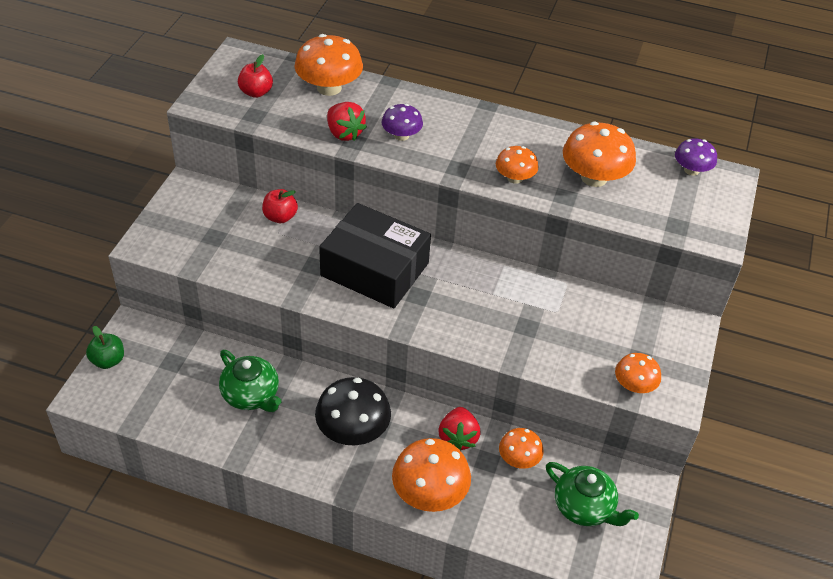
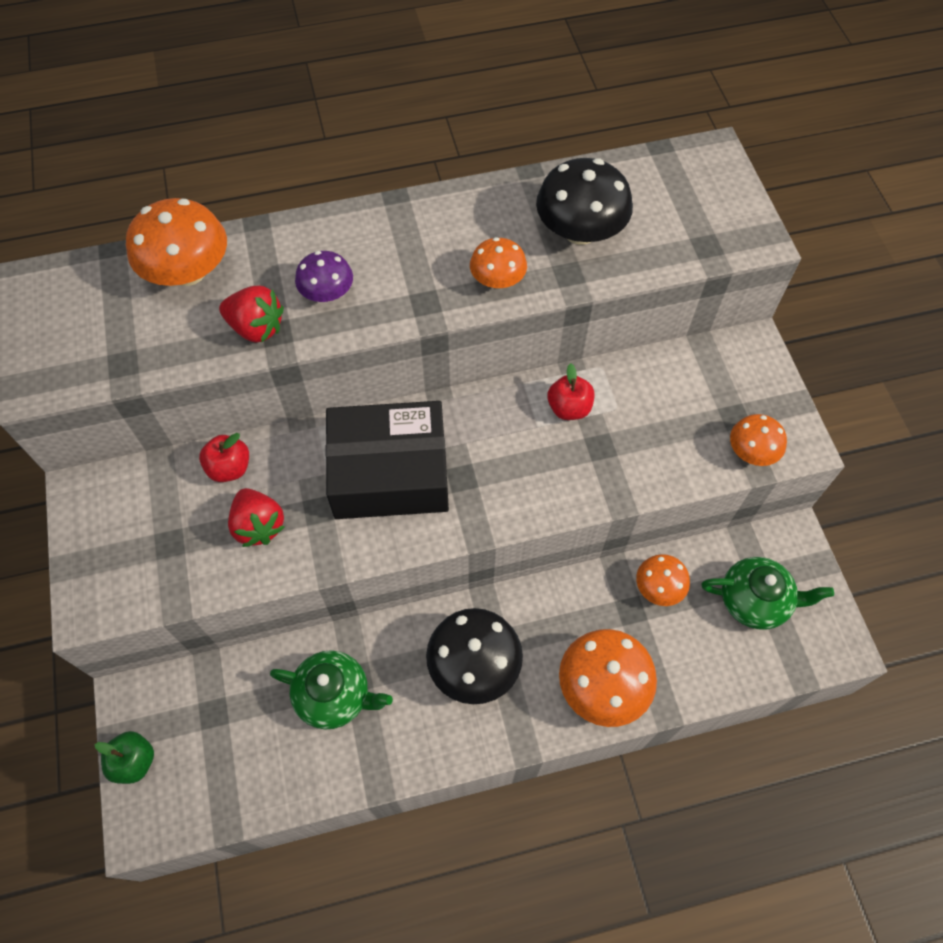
camera: 30 degrees left, 15 degrees up
(256, 92) = (99, 328): red apple -> red apple (569, 408)
(458, 438) = (584, 602): red strawberry -> red strawberry (259, 526)
(594, 177) = (580, 231): orange mushroom -> black mushroom
(691, 170) = (669, 165): purple mushroom -> none

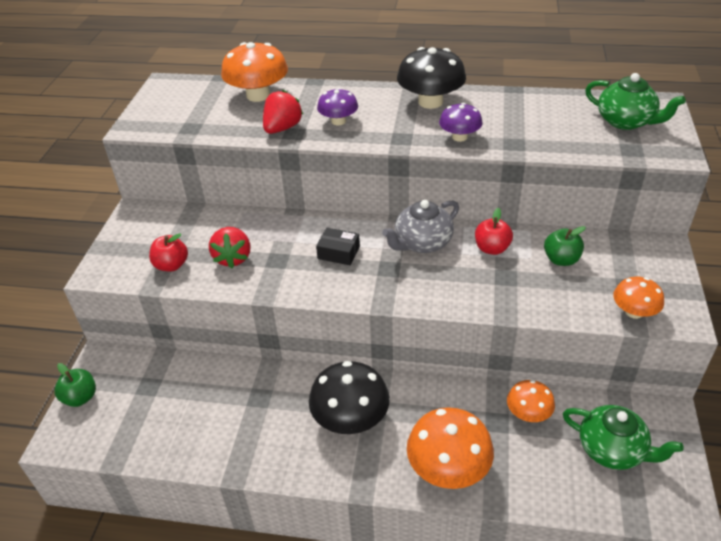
camera: 25 degrees right, 20 degrees down
(230, 468) = (233, 223): red apple -> red apple (171, 265)
(256, 328) = (282, 128): red strawberry -> red strawberry turned 105 degrees counterclockwise
(334, 695) = (237, 403): green teapot -> green teapot (626, 121)
(390, 473) = (338, 252): black box -> black box, size x0.40
(484, 425) = (422, 243): none -> grey teapot
(497, 280) = (459, 137): orange mushroom -> purple mushroom
(580, 231) = (534, 124): black mushroom -> black mushroom (430, 102)
(651, 400) = (561, 259): none -> green apple

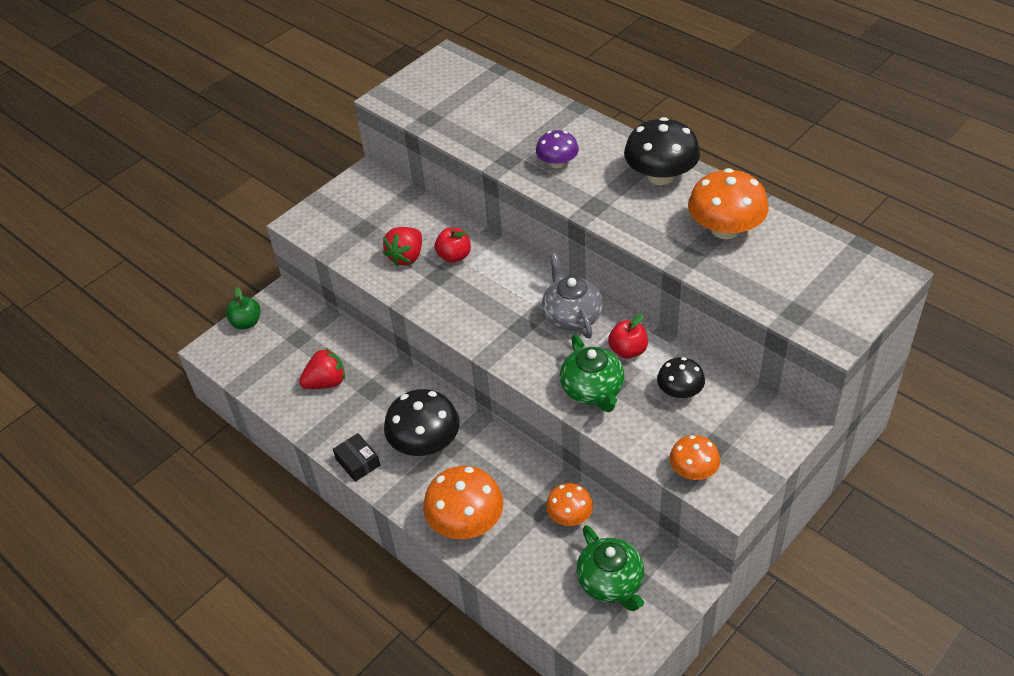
camera: 35 degrees right, 5 degrees up
(171, 265) = (356, 241): red apple -> red apple (454, 256)
(258, 95) = (513, 104): orange mushroom -> orange mushroom (725, 229)
(282, 128) = (503, 151): red strawberry -> red strawberry (326, 382)
(338, 252) = (494, 291): black box -> black box (358, 462)
(422, 243) = (572, 316): grey teapot -> grey teapot turned 75 degrees clockwise
(459, 137) = (648, 227): purple mushroom -> none
(561, 259) = (680, 391): green apple -> black mushroom
(626, 121) = (828, 280): green teapot -> green teapot (593, 390)

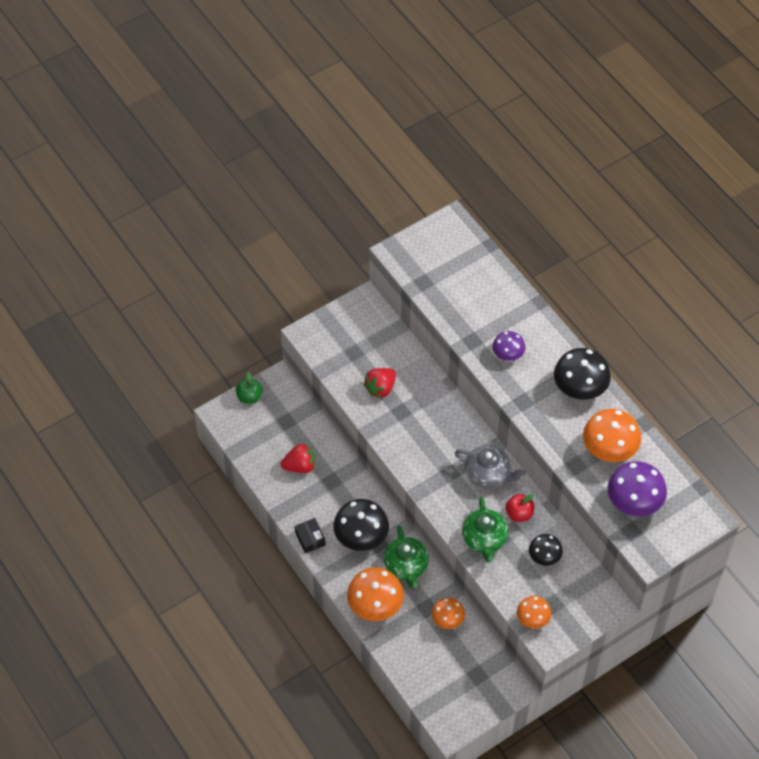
camera: 10 degrees right, 10 degrees up
(454, 256) = (416, 397): red apple -> none
(572, 316) = (488, 474): grey teapot -> grey teapot turned 120 degrees clockwise
(611, 582) = (461, 674): green teapot -> green teapot (406, 566)
(783, 278) = (634, 501): none -> purple mushroom

